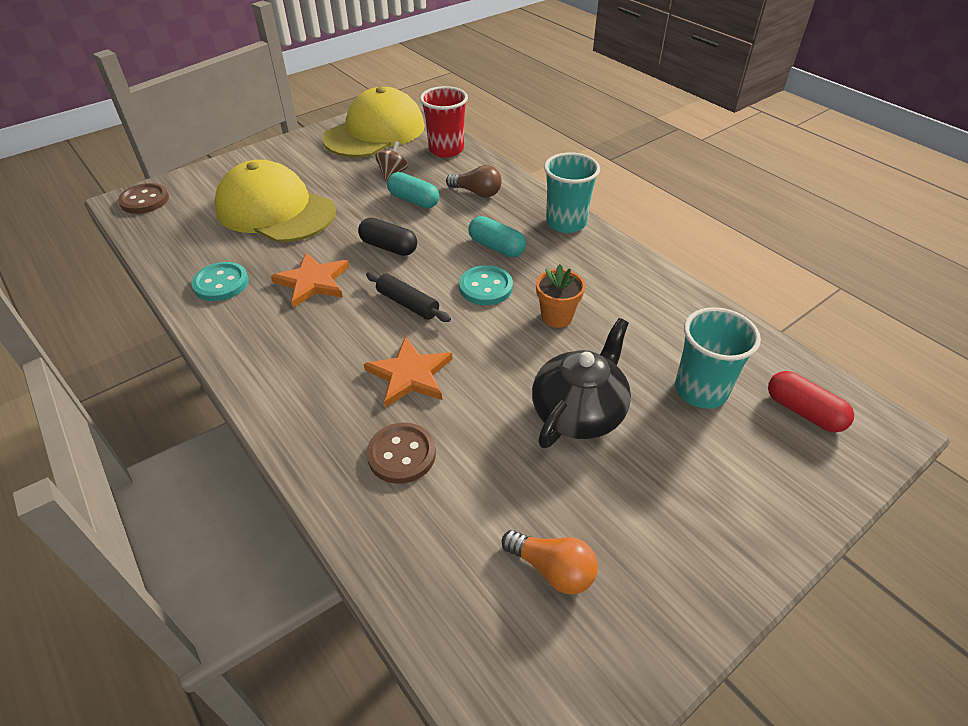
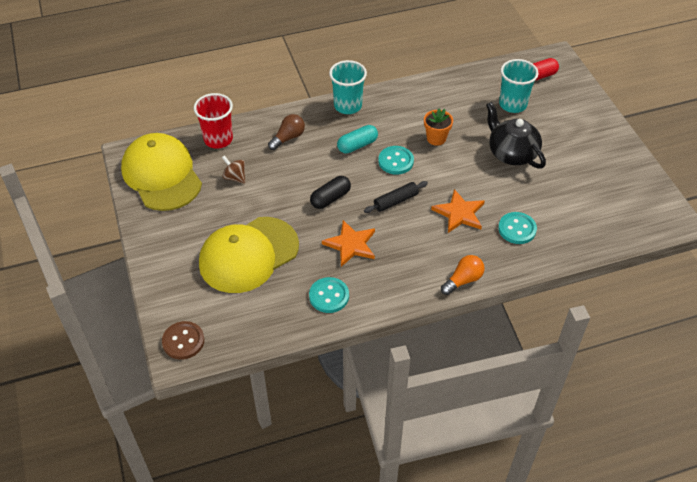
camera: 70 degrees left, 5 degrees up
(401, 454) = (517, 229): brown button -> turquoise button
(413, 200) = (279, 173): turquoise capsule -> none
(552, 569) = (598, 191): orange light bulb -> orange light bulb (463, 280)

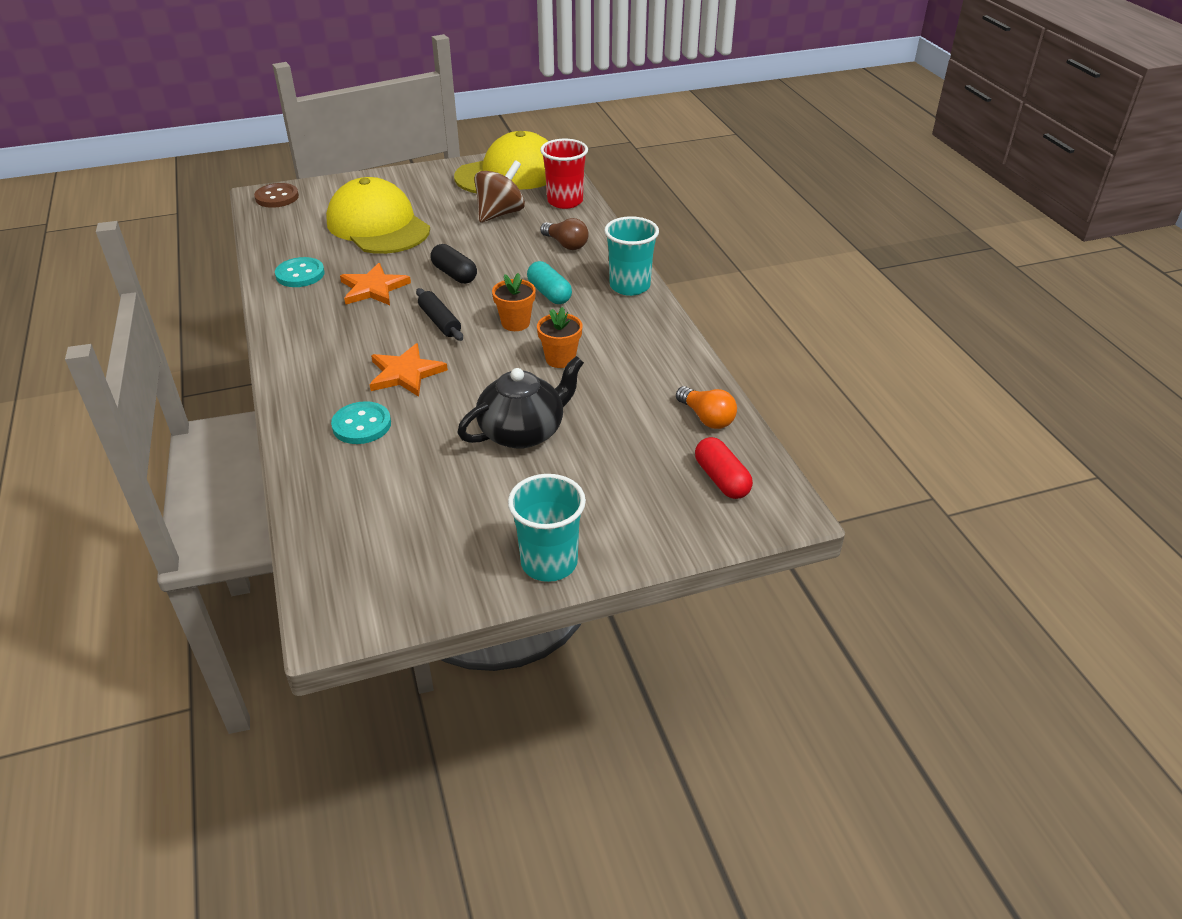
camera: 90 degrees right, 10 degrees down
(235, 177) = (500, 213): brown spinning top -> brown spinning top, size x1.72
(396, 161) = (515, 323): turquoise button -> orange flower pot
(463, 280) = (286, 371): orange light bulb -> orange light bulb (706, 418)
(512, 104) = (642, 442): turquoise cup -> turquoise cup (549, 563)

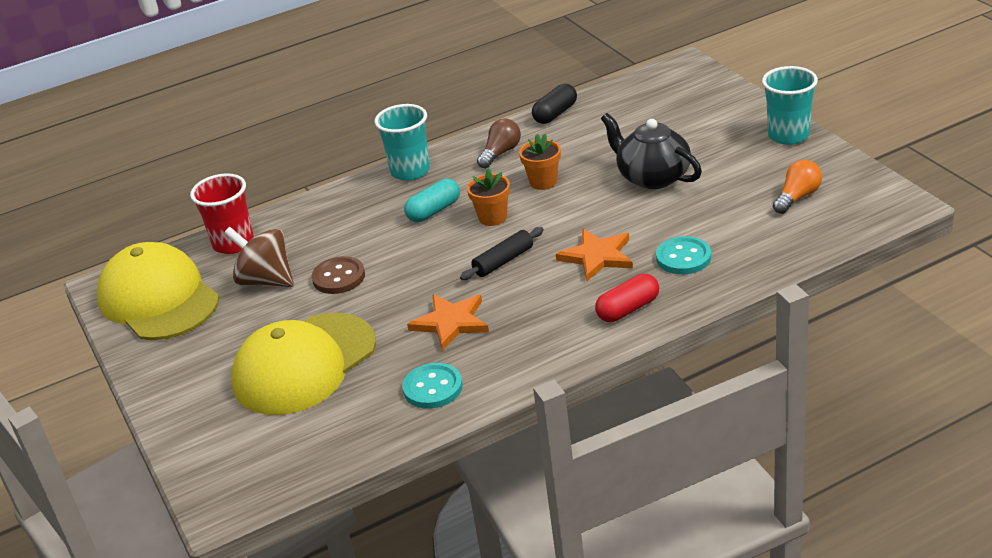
camera: 95 degrees left, 5 degrees down
(277, 197) = (227, 486): brown button -> brown button (339, 277)
(454, 274) = (409, 276): black capsule -> black capsule (555, 114)
(566, 244) = (333, 222): brown light bulb -> brown light bulb (500, 153)
(706, 418) = (597, 105): orange light bulb -> orange light bulb (797, 197)
(721, 479) = (665, 90): red capsule -> red capsule (628, 309)

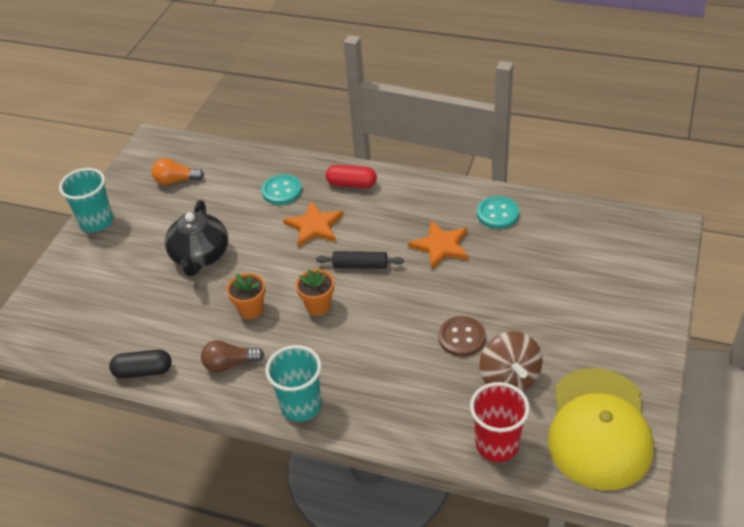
camera: 135 degrees left, 10 degrees up
(304, 364) = (549, 283): yellow cap -> none
(434, 211) = (340, 345): turquoise capsule -> none

